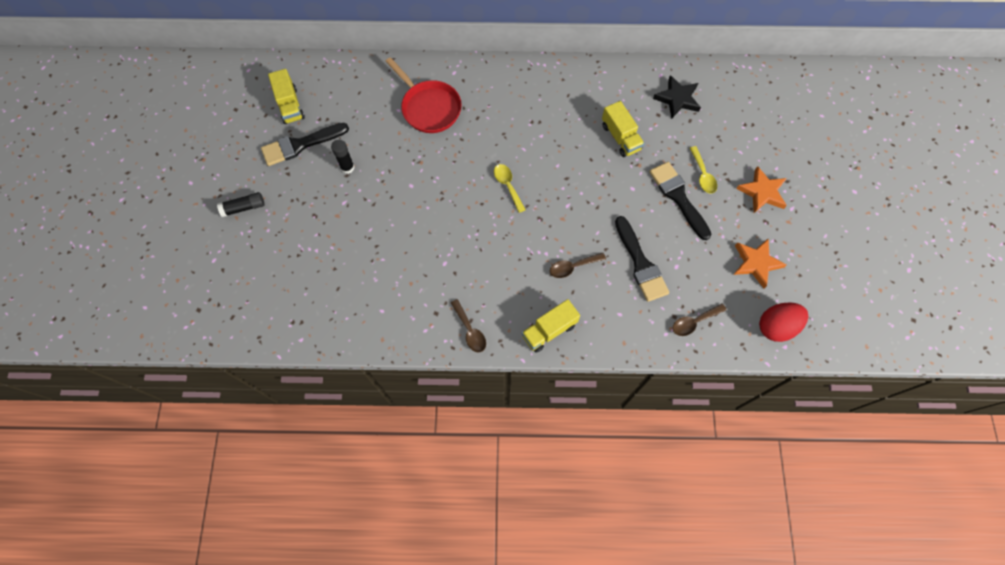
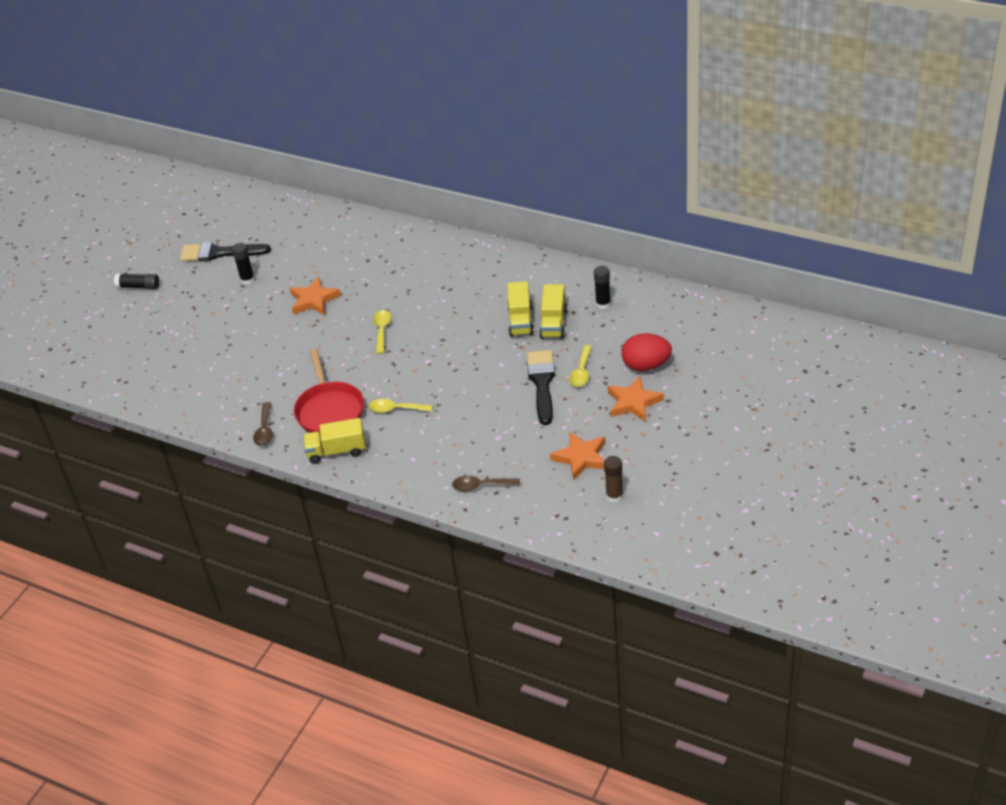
camera: 30 degrees right, 25 degrees down
(290, 105) = (232, 222): yellow truck -> yellow truck (553, 323)
(424, 171) = (314, 300): none -> orange star
(429, 107) = (354, 253): red pan -> red pan (329, 410)
(573, 267) = (396, 409): brown spoon -> yellow spoon
(640, 263) = (463, 425): black brush -> none
(677, 99) = (603, 304): black star -> black glue stick
(776, 326) = (562, 514): red egg -> red egg (646, 365)
(805, 293) = (614, 496): none -> brown glue stick

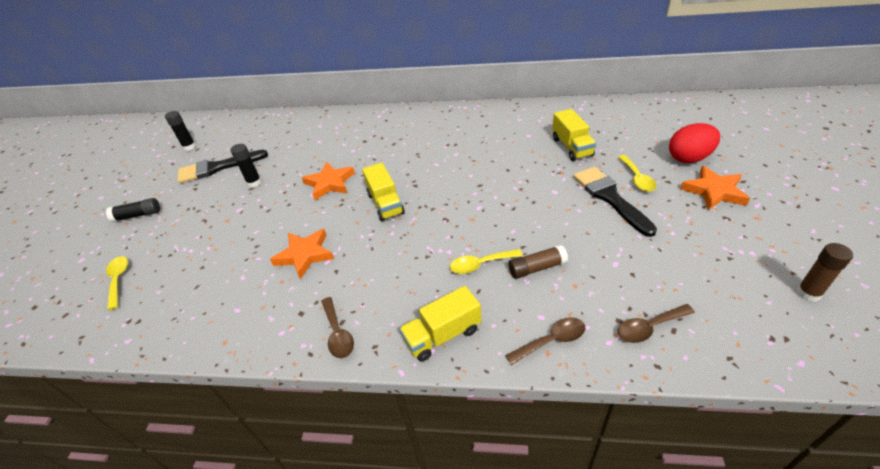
camera: 20 degrees left, 0 degrees up
(329, 410) = (405, 286): red pan -> none
(382, 331) = (414, 192): yellow spoon -> yellow spoon (118, 280)
(408, 475) = (551, 341): none -> brown spoon
(436, 424) = (537, 268): none -> brown glue stick
(520, 321) = (540, 152): yellow truck -> yellow truck (385, 204)
(581, 457) = (725, 260): orange star -> orange star (305, 255)
(603, 304) = (600, 123): black glue stick -> black glue stick (189, 146)

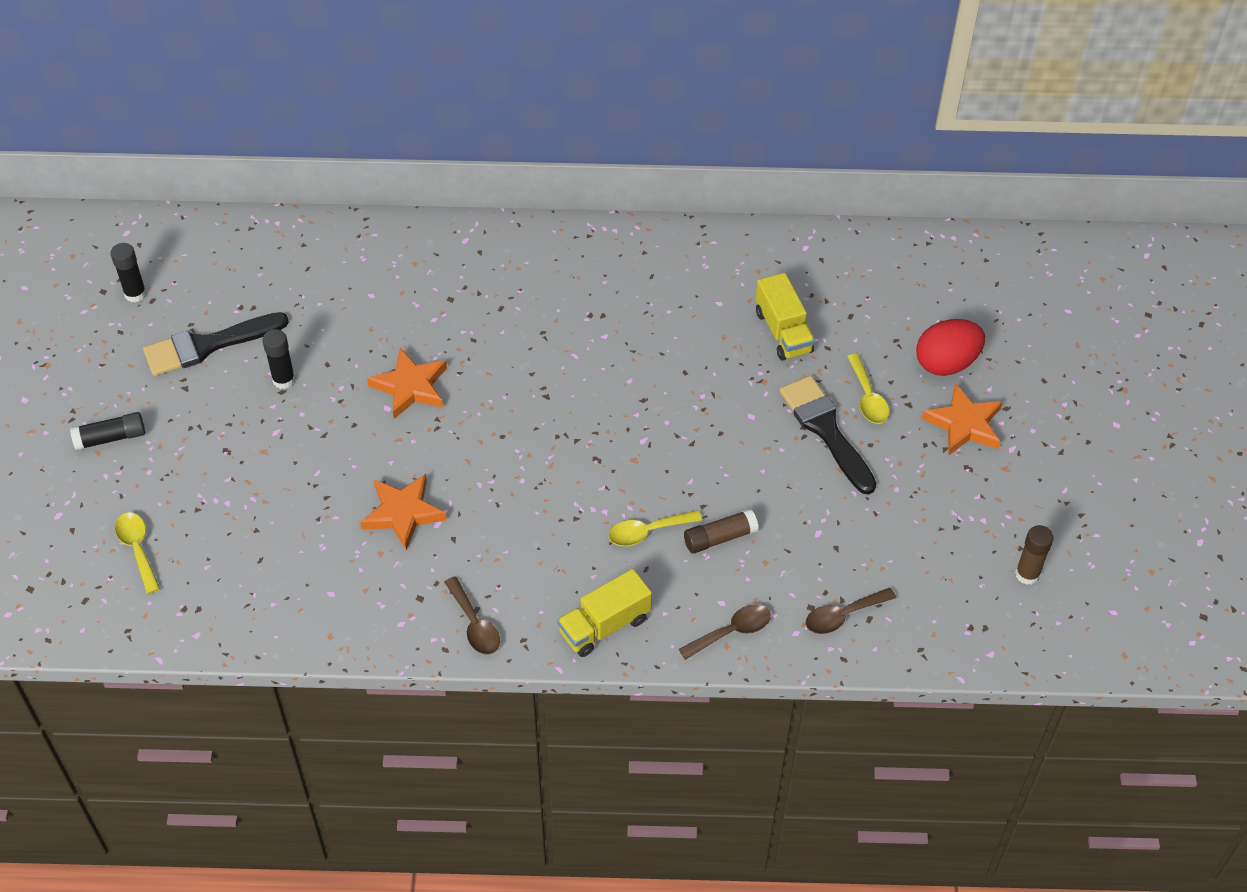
camera: 10 degrees left, 10 degrees up
(385, 204) = (505, 429): yellow truck -> none

